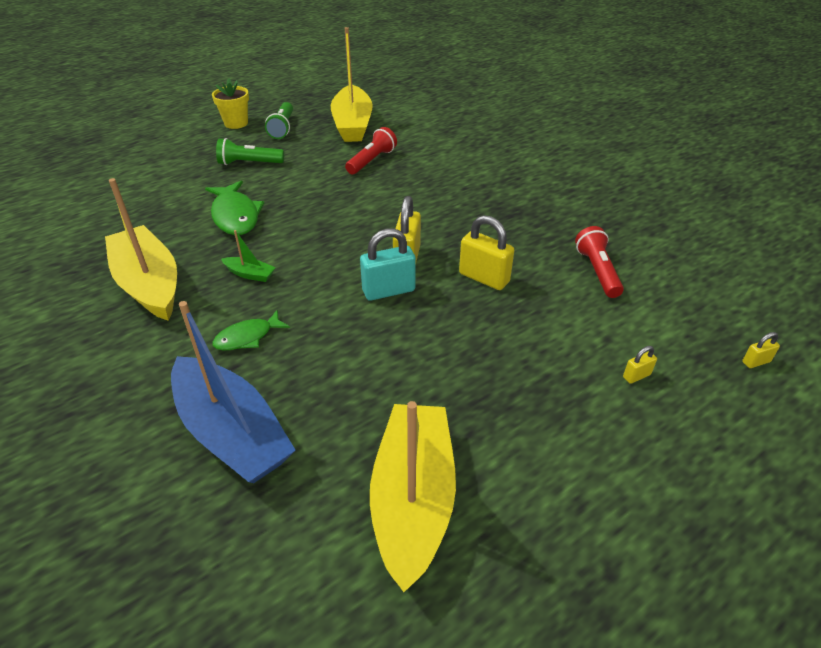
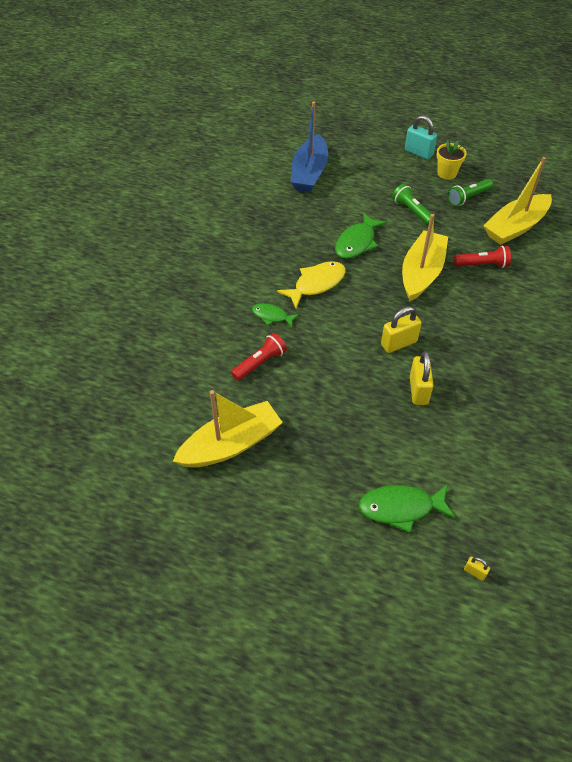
camera: 55 degrees right, 10 degrees up
(149, 284) = (271, 251): yellow boat -> yellow boat (421, 273)
(232, 432) = (212, 352): blue boat -> blue boat (309, 173)
(250, 274) = (316, 284): green boat -> yellow fish
(388, 290) = (362, 351): turquoise padlock -> turquoise padlock (418, 153)
(597, 271) = (486, 448): red flashlight -> red flashlight (260, 363)
(636, 376) = (400, 508): yellow padlock -> green fish

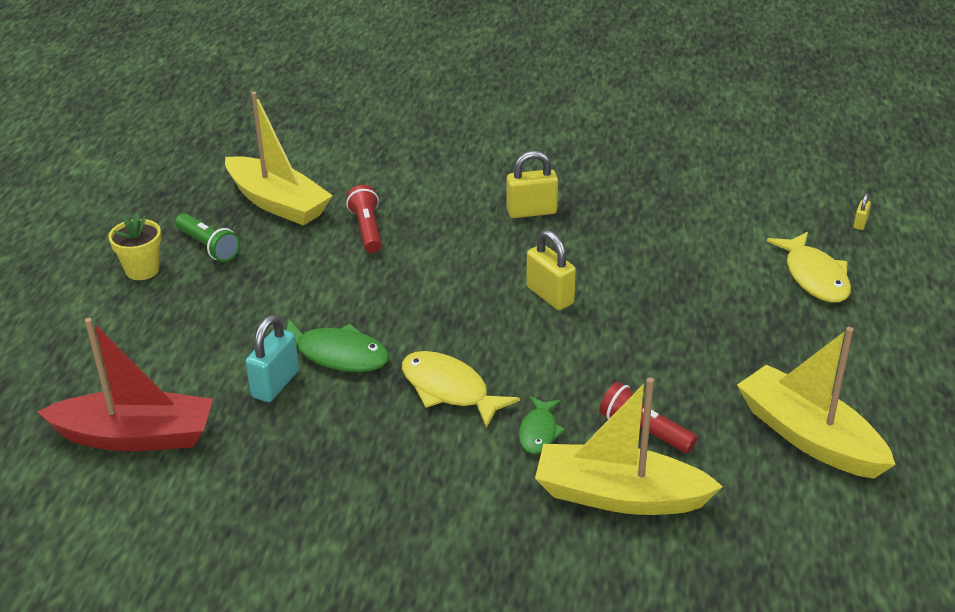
camera: 100 degrees left, 15 degrees down
(309, 173) = (136, 436): blue boat -> red boat
(400, 508) = (814, 277): green fish -> yellow fish
(412, 211) = (247, 301): green flashlight -> none
(418, 153) = (78, 303): turquoise padlock -> turquoise padlock (275, 384)
(418, 390) = (628, 273): yellow padlock -> yellow padlock (531, 211)
(421, 273) = (397, 283): yellow boat -> yellow boat (619, 496)

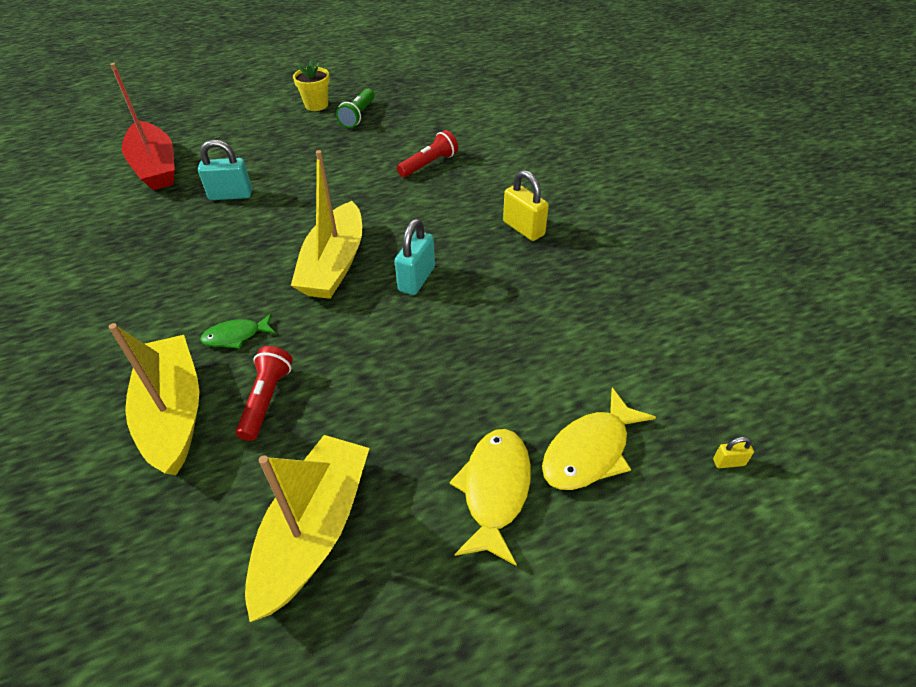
camera: 60 degrees right, 10 degrees up
(278, 203) = (428, 120): yellow boat -> yellow boat (334, 264)
(337, 355) = (276, 207): green fish -> none
(449, 390) = (264, 271): yellow fish -> yellow fish (495, 490)
(550, 295) = (416, 279): yellow padlock -> turquoise padlock

